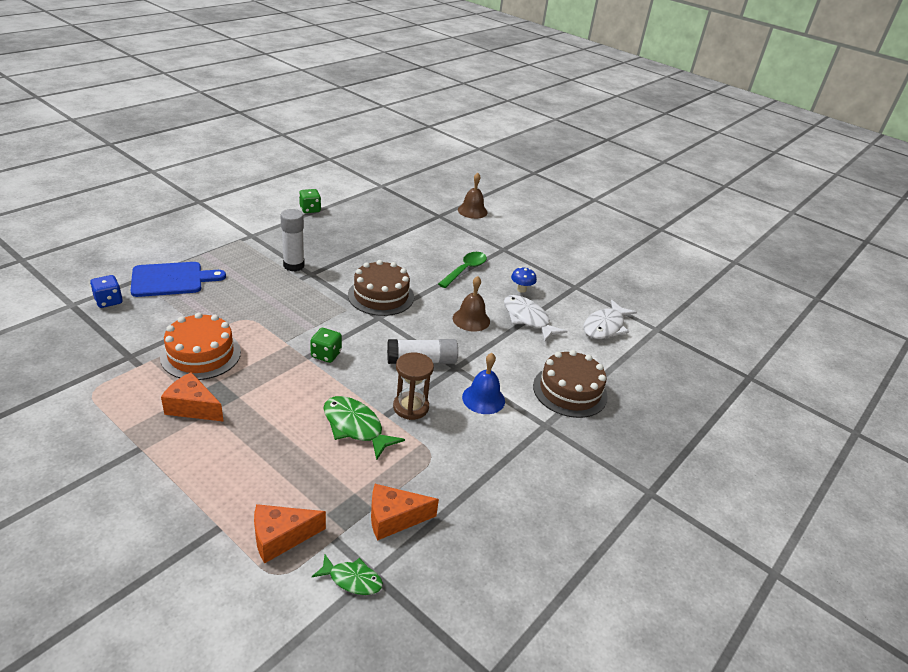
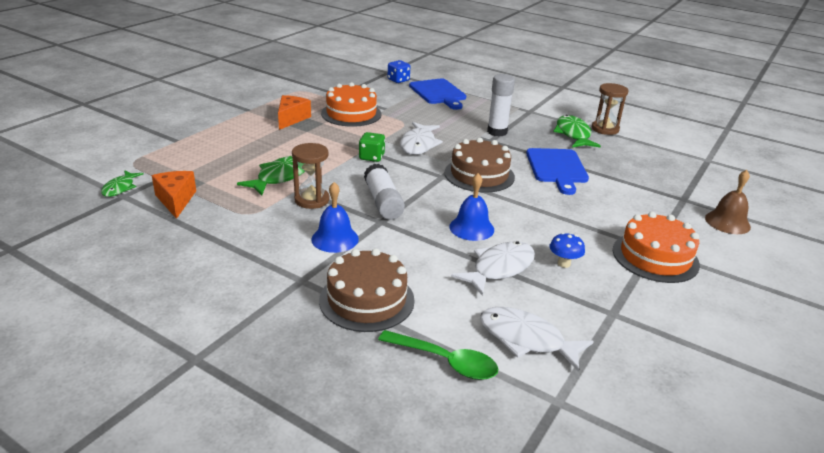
camera: 85 degrees right, 5 degrees down
(281, 538) = (164, 160): orange cheese -> none
(306, 318) = (418, 144): none -> white fish
(310, 209) = (605, 129): green dice -> brown hourglass
(315, 227) = (573, 134): none -> green fish
(378, 253) = (557, 168): none -> blue cutting board
(465, 270) = (573, 221): green spoon -> green spoon (445, 361)
(471, 319) = (471, 228): brown bell -> blue bell
(513, 251) = (655, 257): none -> orange cake

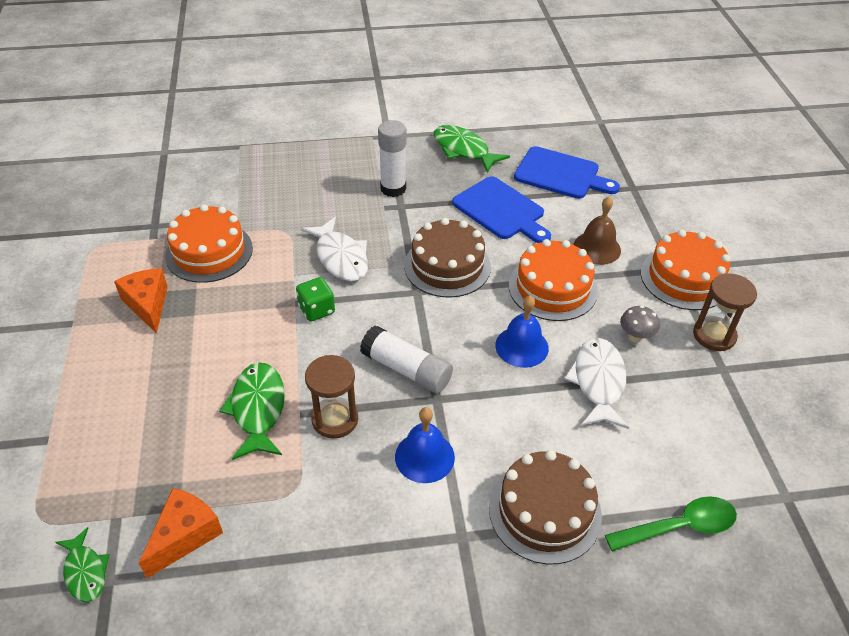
camera: 40 degrees left, 15 degrees up
(175, 200) = (185, 536): orange cheese -> orange cheese turned 90 degrees clockwise
(398, 80) = (194, 160): blue dice -> none
(438, 93) = (265, 158): blue cutting board -> blue cutting board (560, 174)
(526, 339) = (702, 450): white fish -> none
(537, 214) = (552, 288): none -> orange cake
(564, 263) = (635, 337): blue mushroom -> grey mushroom
(605, 129) = (481, 125): brown hourglass -> brown hourglass (714, 335)
(727, 222) = (687, 197): brown bell -> brown bell (597, 248)

